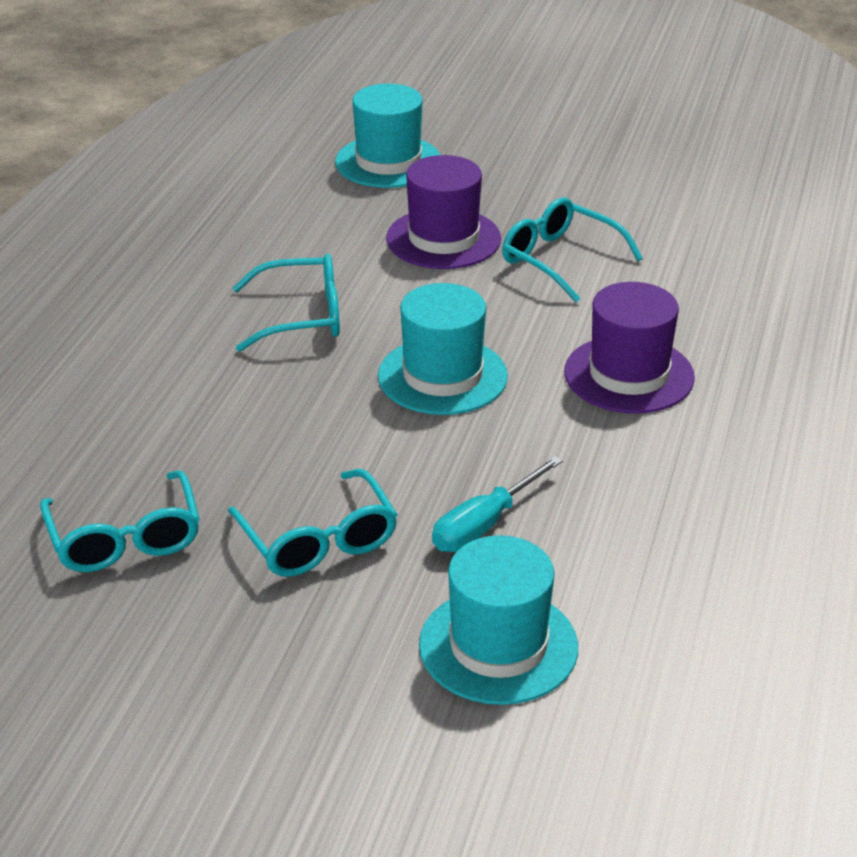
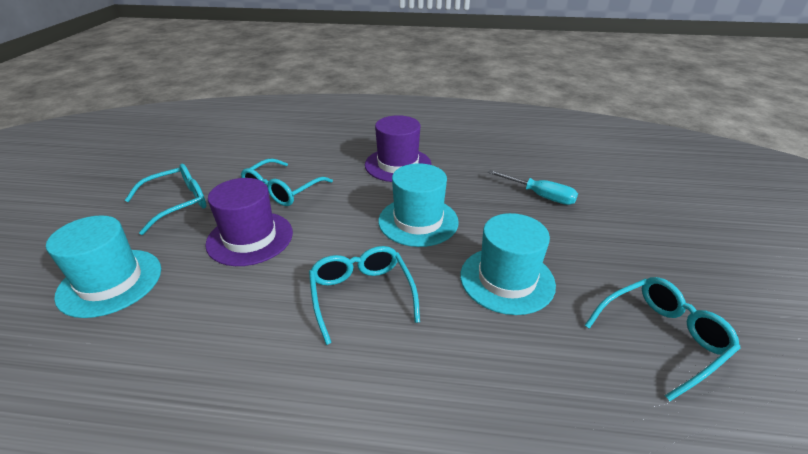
camera: 100 degrees left, 0 degrees up
(318, 540) = (593, 248): turquoise glasses -> turquoise glasses (177, 204)
(498, 646) = (616, 185): turquoise hat -> turquoise hat (507, 279)

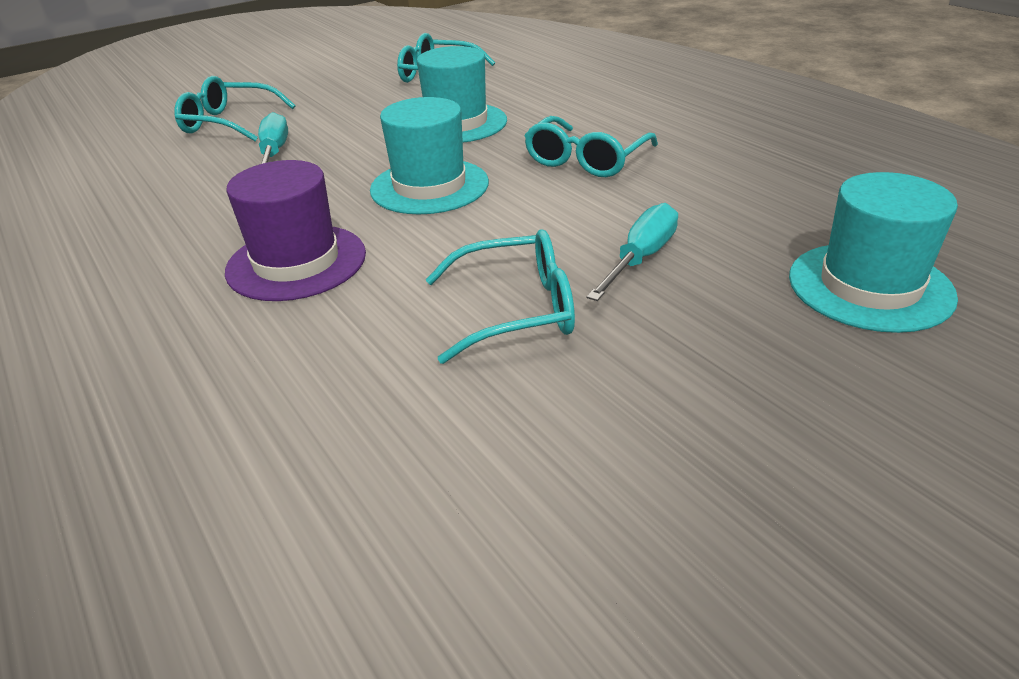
camera: 130 degrees left, 0 degrees up
(177, 204) = (717, 382): turquoise glasses -> turquoise glasses (229, 123)
(250, 238) = (641, 258): purple hat -> turquoise screwdriver

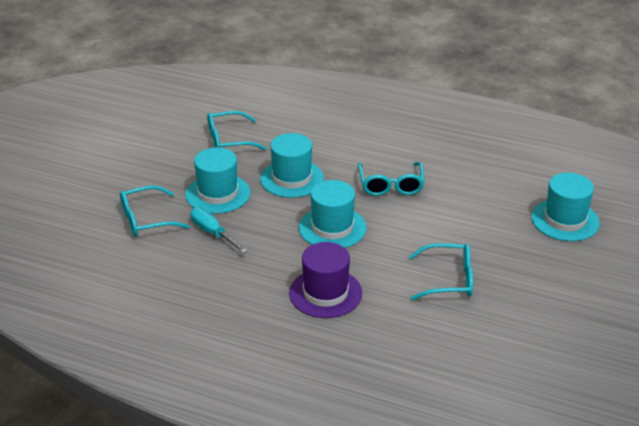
camera: 35 degrees left, 0 degrees up
(345, 118) = (218, 194): none -> turquoise hat
(516, 310) = (449, 280): turquoise glasses -> turquoise glasses turned 45 degrees clockwise
(641, 258) = (471, 236): turquoise screwdriver -> none

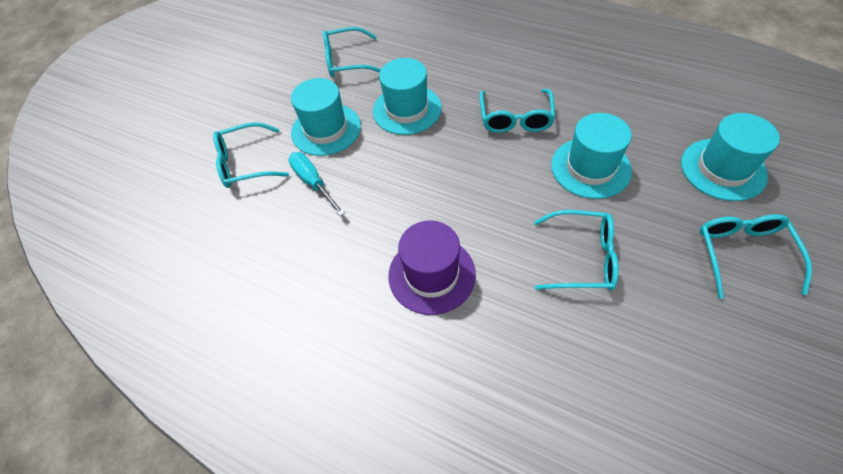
camera: 10 degrees right, 20 degrees up
(332, 228) = (446, 177): turquoise hat -> turquoise hat (590, 168)
(575, 274) = (743, 254): none -> turquoise glasses

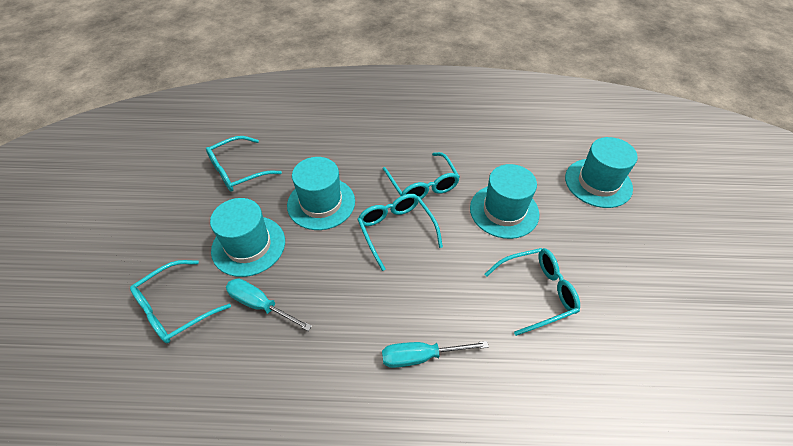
camera: 30 degrees left, 5 degrees down
(431, 274) = (421, 356): purple hat -> turquoise screwdriver
(743, 254) = (646, 247): turquoise glasses -> turquoise glasses (396, 230)

